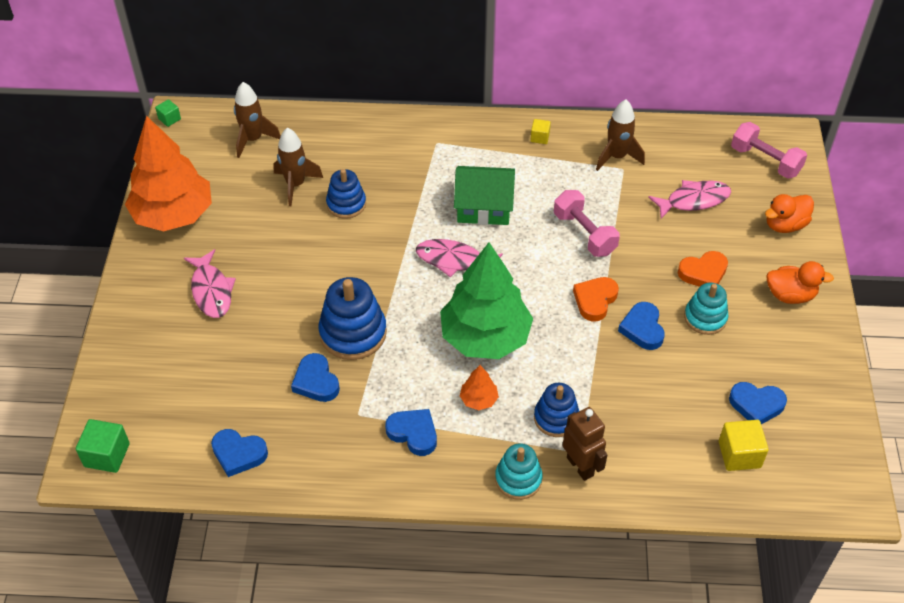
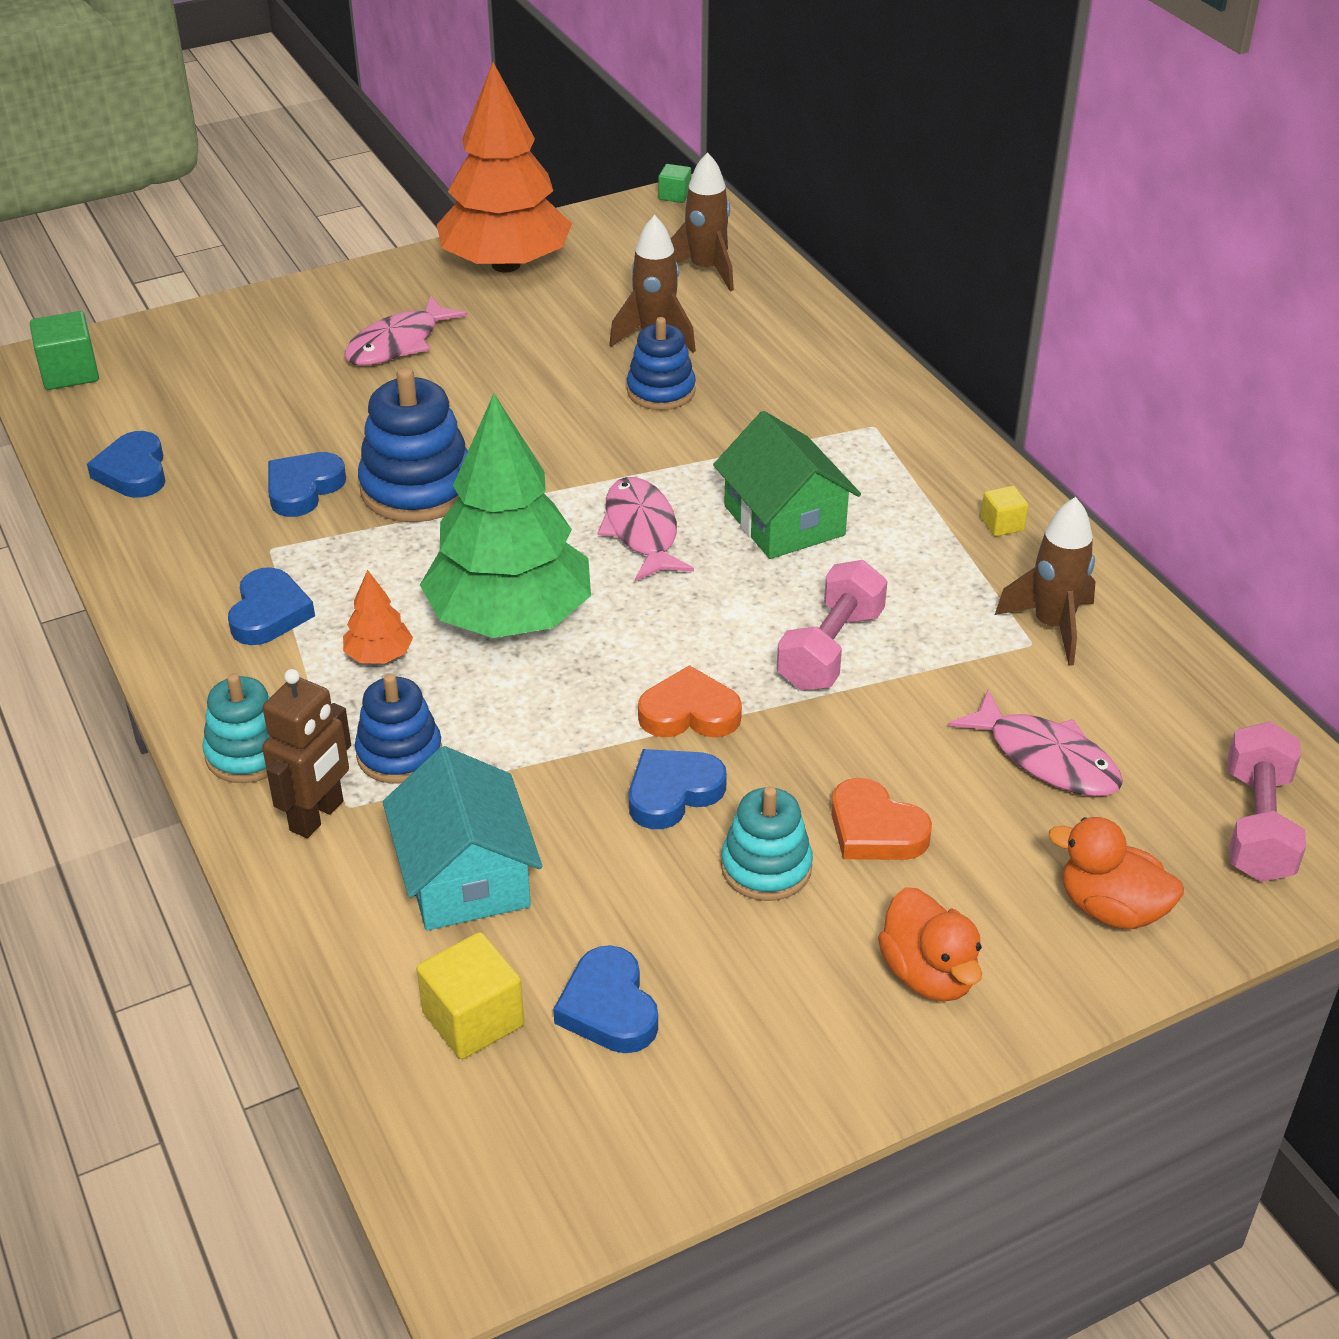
camera: 60 degrees right, 10 degrees down
(652, 424) = (466, 876): none -> turquoise house

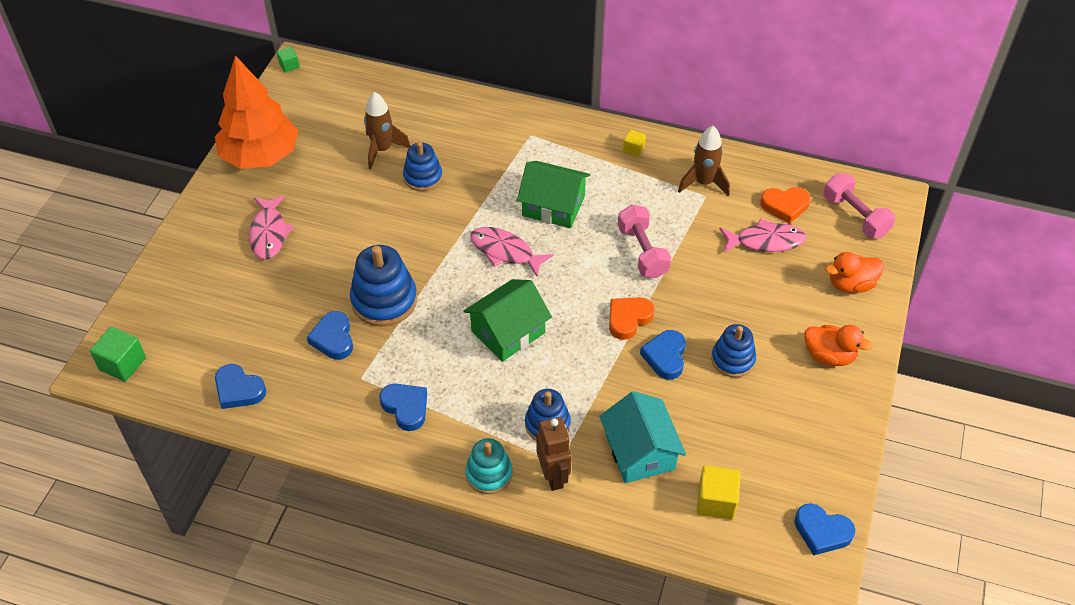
camera: 45 degrees left, 10 degrees up
(379, 656) = (479, 389): orange tree -> none
(466, 876) = (640, 451): turquoise house -> turquoise house turned 45 degrees clockwise
(510, 618) = (508, 331): green tree -> green house
(609, 1008) = (752, 457): blue heart -> blue heart (822, 531)
(705, 270) = (358, 99): brown rocket -> none
(766, 867) = (733, 359): turquoise stacking toy -> blue stacking toy
(875, 830) = (748, 315): orange heart -> orange heart (785, 206)

